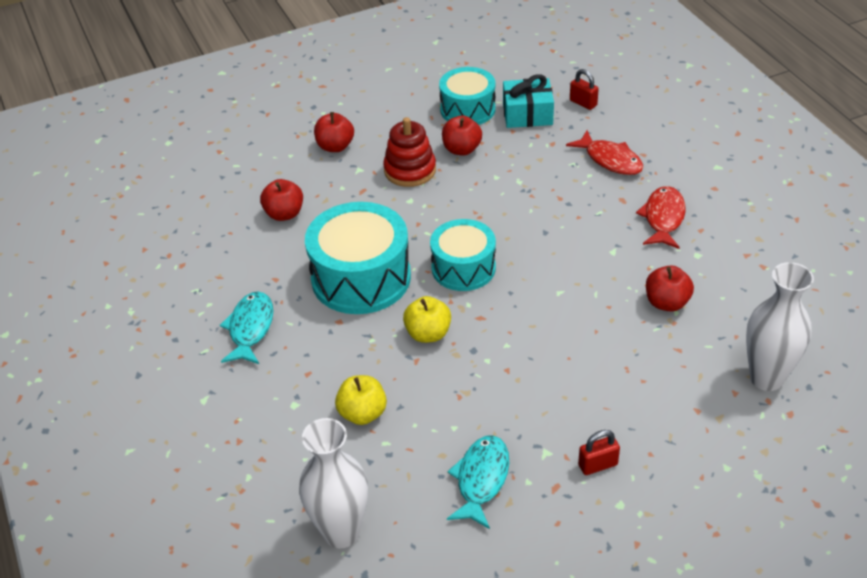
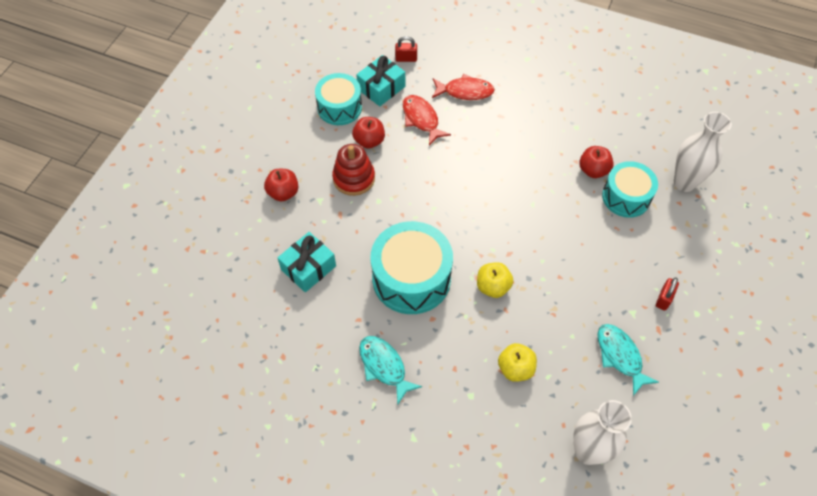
camera: 45 degrees left, 15 degrees up
(284, 214) = (308, 268): red apple -> turquoise gift
(463, 268) = (463, 226): turquoise drum -> turquoise drum (626, 197)
(663, 218) = (535, 114): red fish -> red fish (421, 119)

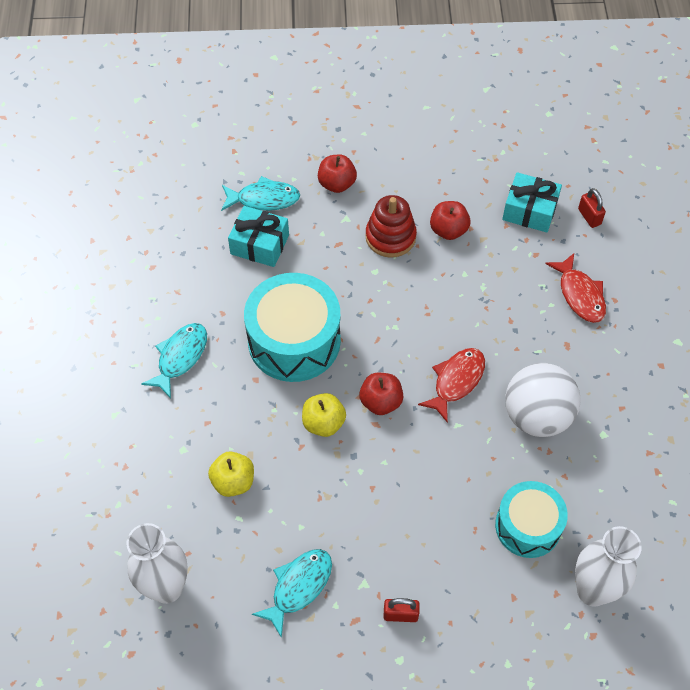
camera: 65 degrees right, 0 degrees up
(266, 248) = (264, 199): none -> turquoise fish
(339, 107) = (476, 184): turquoise drum -> none
(421, 119) = (510, 267): red fish -> red fish (456, 381)
(546, 156) = (537, 416): none -> white ball
(593, 170) = (547, 475): red apple -> red apple (381, 402)

